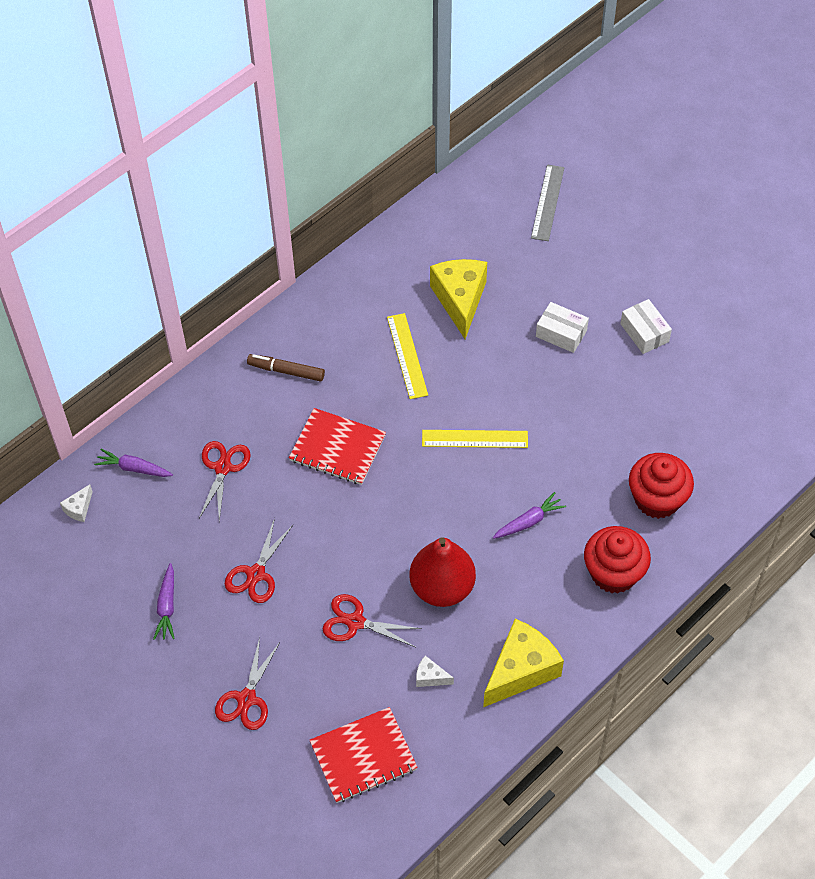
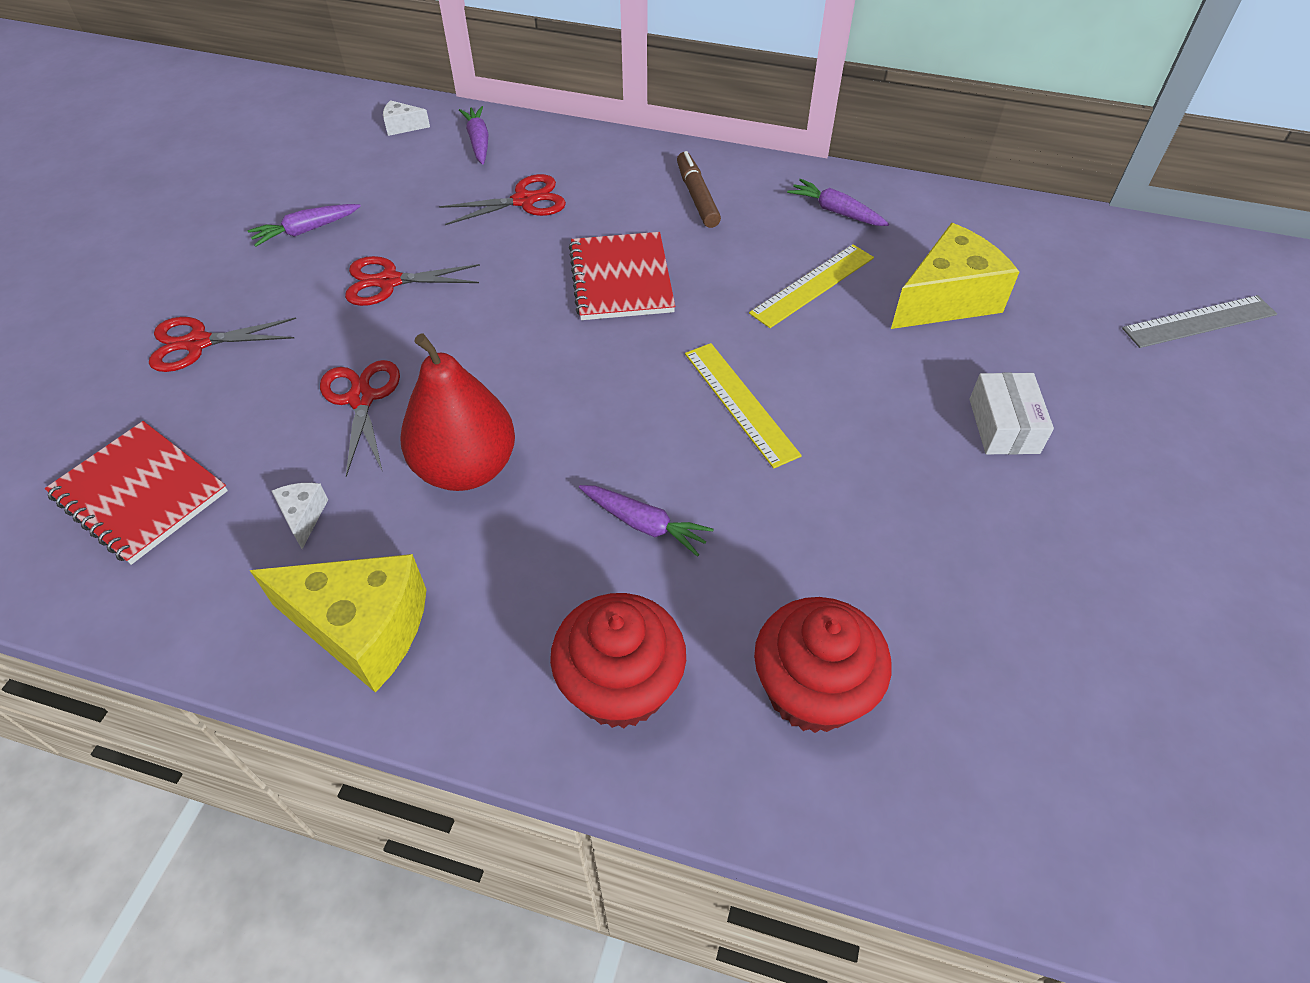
camera: 60 degrees right, 5 degrees down
(351, 307) = (836, 211): none -> purple carrot
(644, 333) = (1112, 530): white box -> none

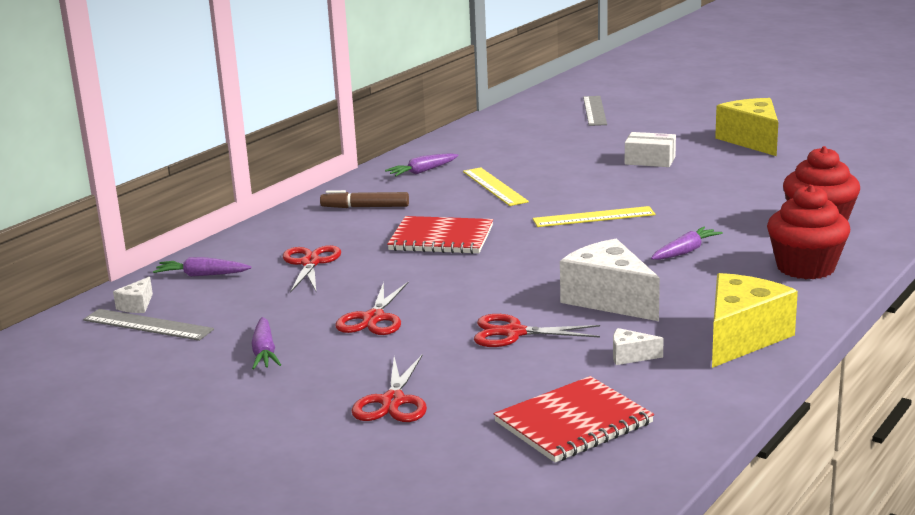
camera: 70 degrees left, 30 degrees down
(361, 145) = (147, 325): none -> grey ruler
(466, 468) = (609, 299): red pear -> white cheese
(947, 299) = (535, 157): yellow cheese -> yellow cheese (752, 141)

